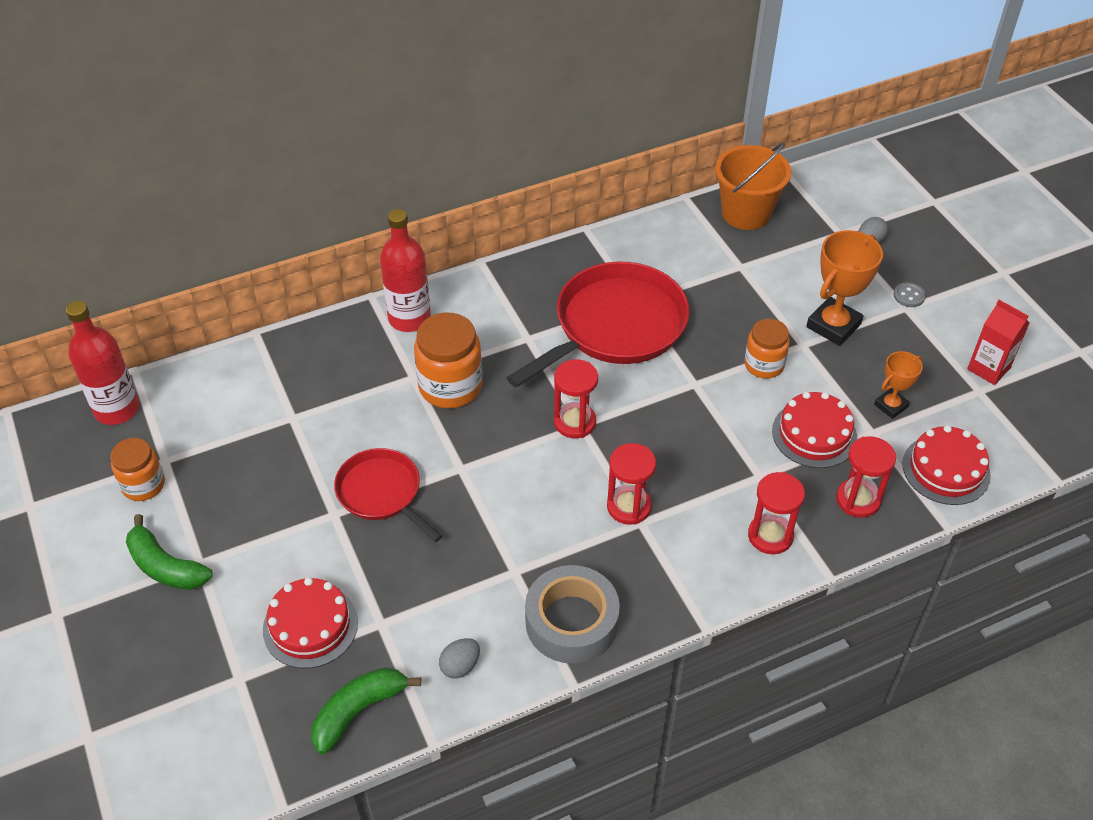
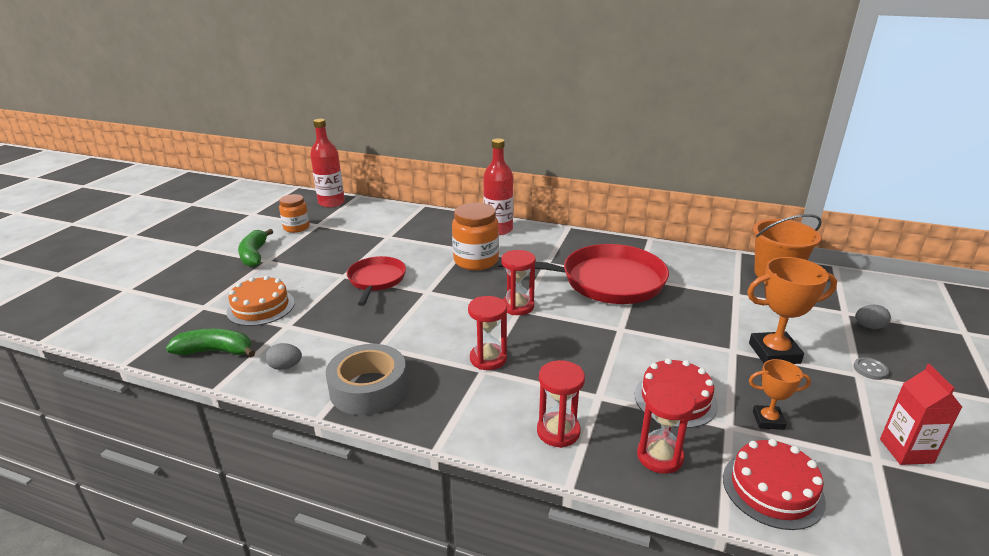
camera: 45 degrees right, 20 degrees down
(310, 626) = (261, 307): red cake -> orange cake
(764, 365) = (686, 345): orange jar -> none

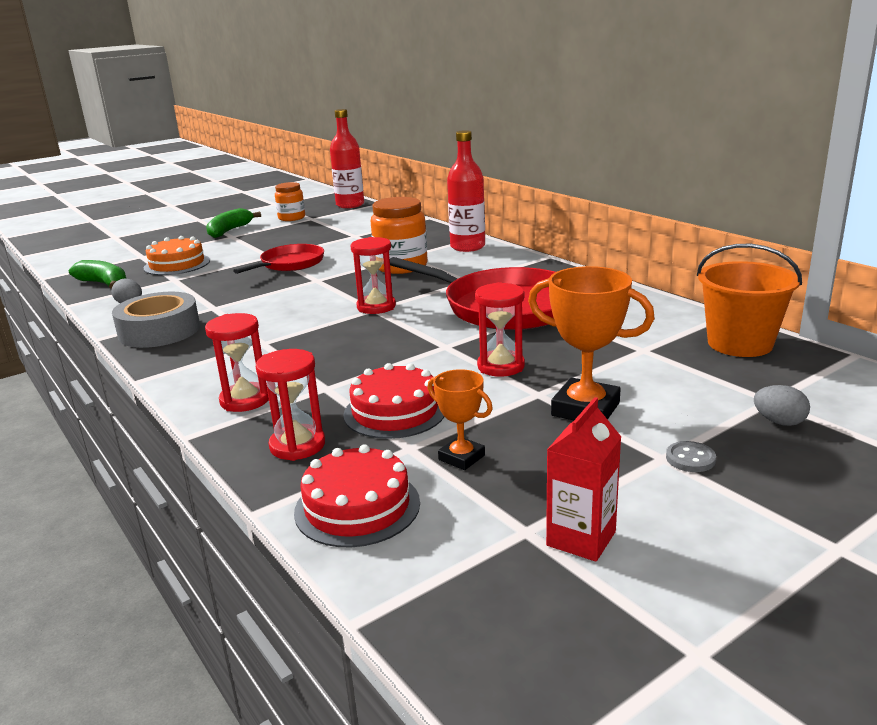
camera: 35 degrees right, 5 degrees down
(488, 359) = (281, 336): red hourglass -> red hourglass (501, 366)

